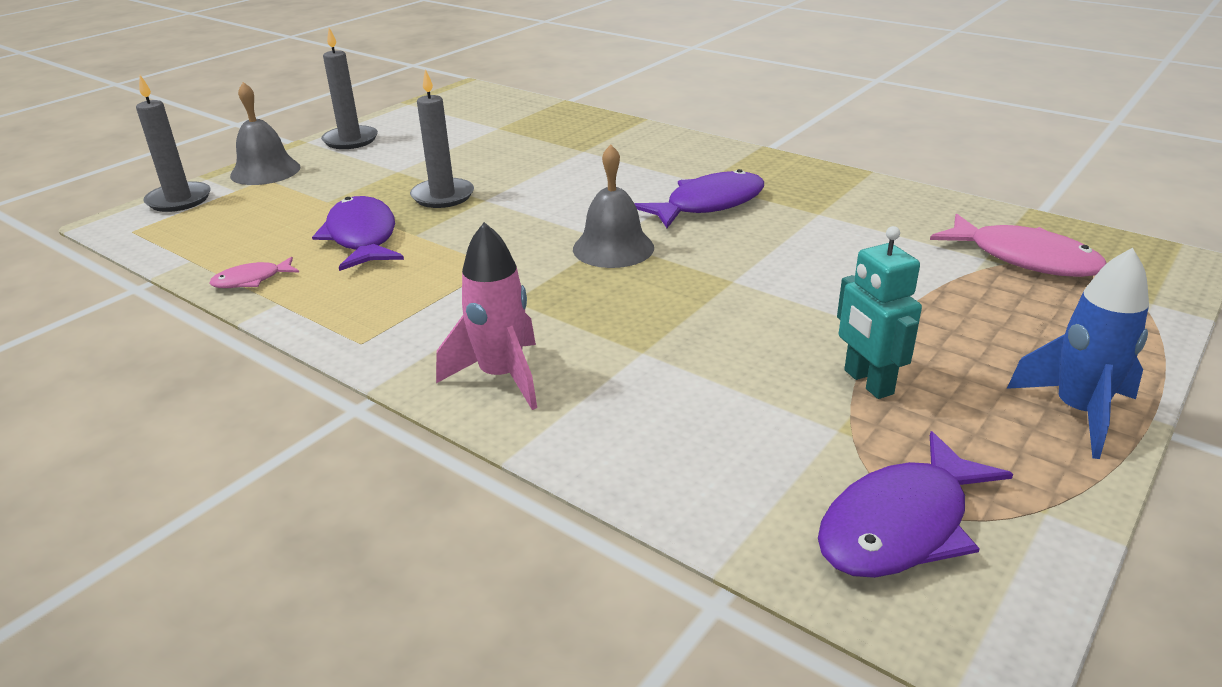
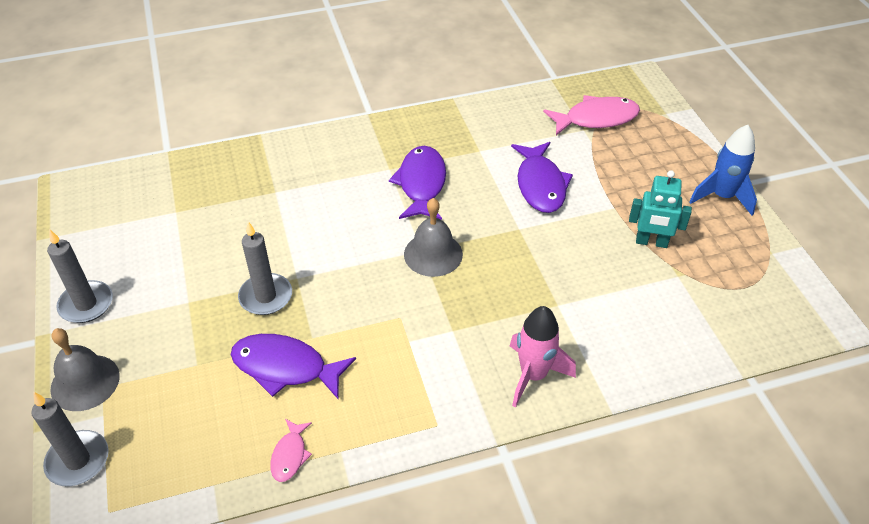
camera: 55 degrees left, 15 degrees up
(901, 525) = (752, 299): purple fish -> purple fish (540, 185)

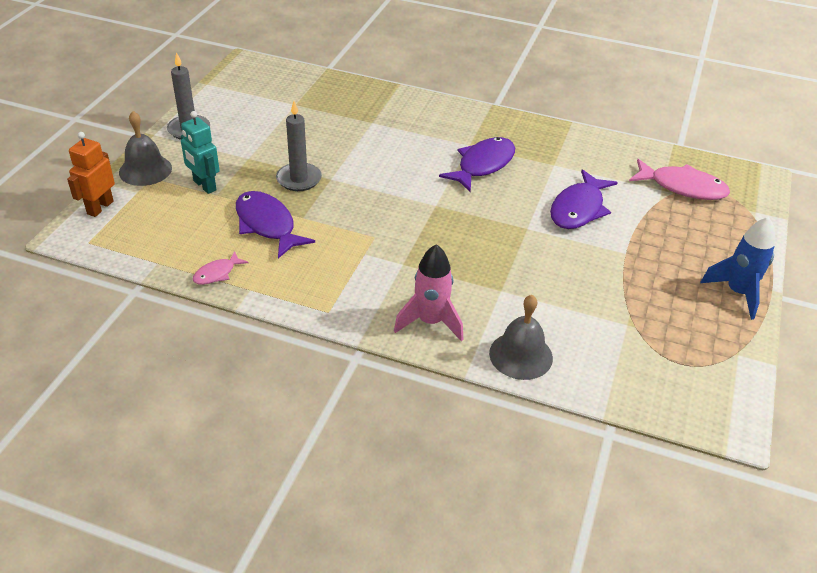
camera: 35 degrees right, 5 degrees down
(78, 460) = (100, 207): grey candle -> orange robot
(433, 254) = (441, 211): grey bell -> grey bell (521, 355)
(651, 242) = (630, 291): turquoise robot -> turquoise robot (204, 186)

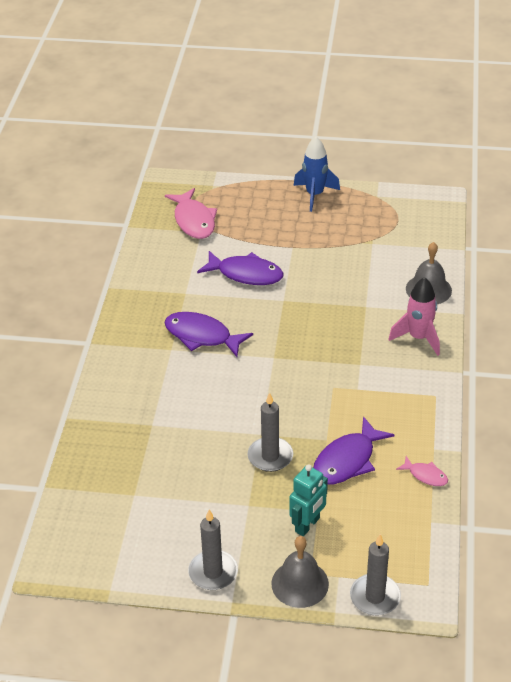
camera: 100 degrees left, 0 degrees up
(100, 207) = (375, 597): orange robot -> grey candle
(682, 187) = (194, 220): pink fish -> pink fish turned 150 degrees clockwise

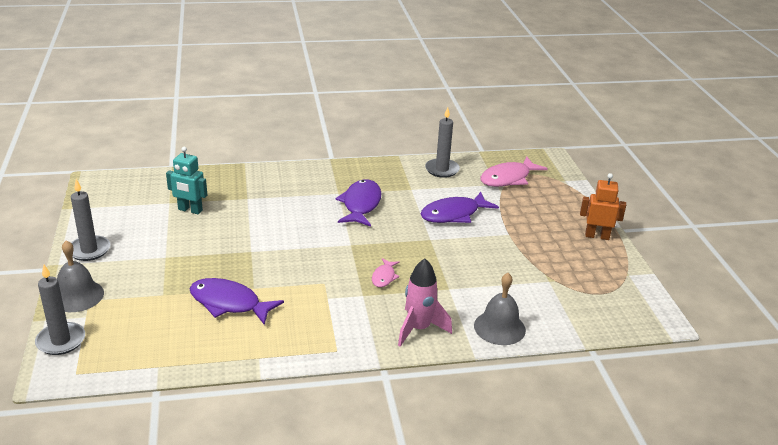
camera: 70 degrees right, 10 degrees down
(246, 274) = (454, 214): purple fish -> purple fish turned 60 degrees clockwise
(270, 456) = (224, 260): grey candle -> grey candle (442, 170)
(307, 525) = (145, 291): turquoise robot -> turquoise robot (190, 210)
(314, 195) = (597, 236): blue rocket -> orange robot
(425, 475) = (219, 356): pink fish -> pink fish (384, 277)

